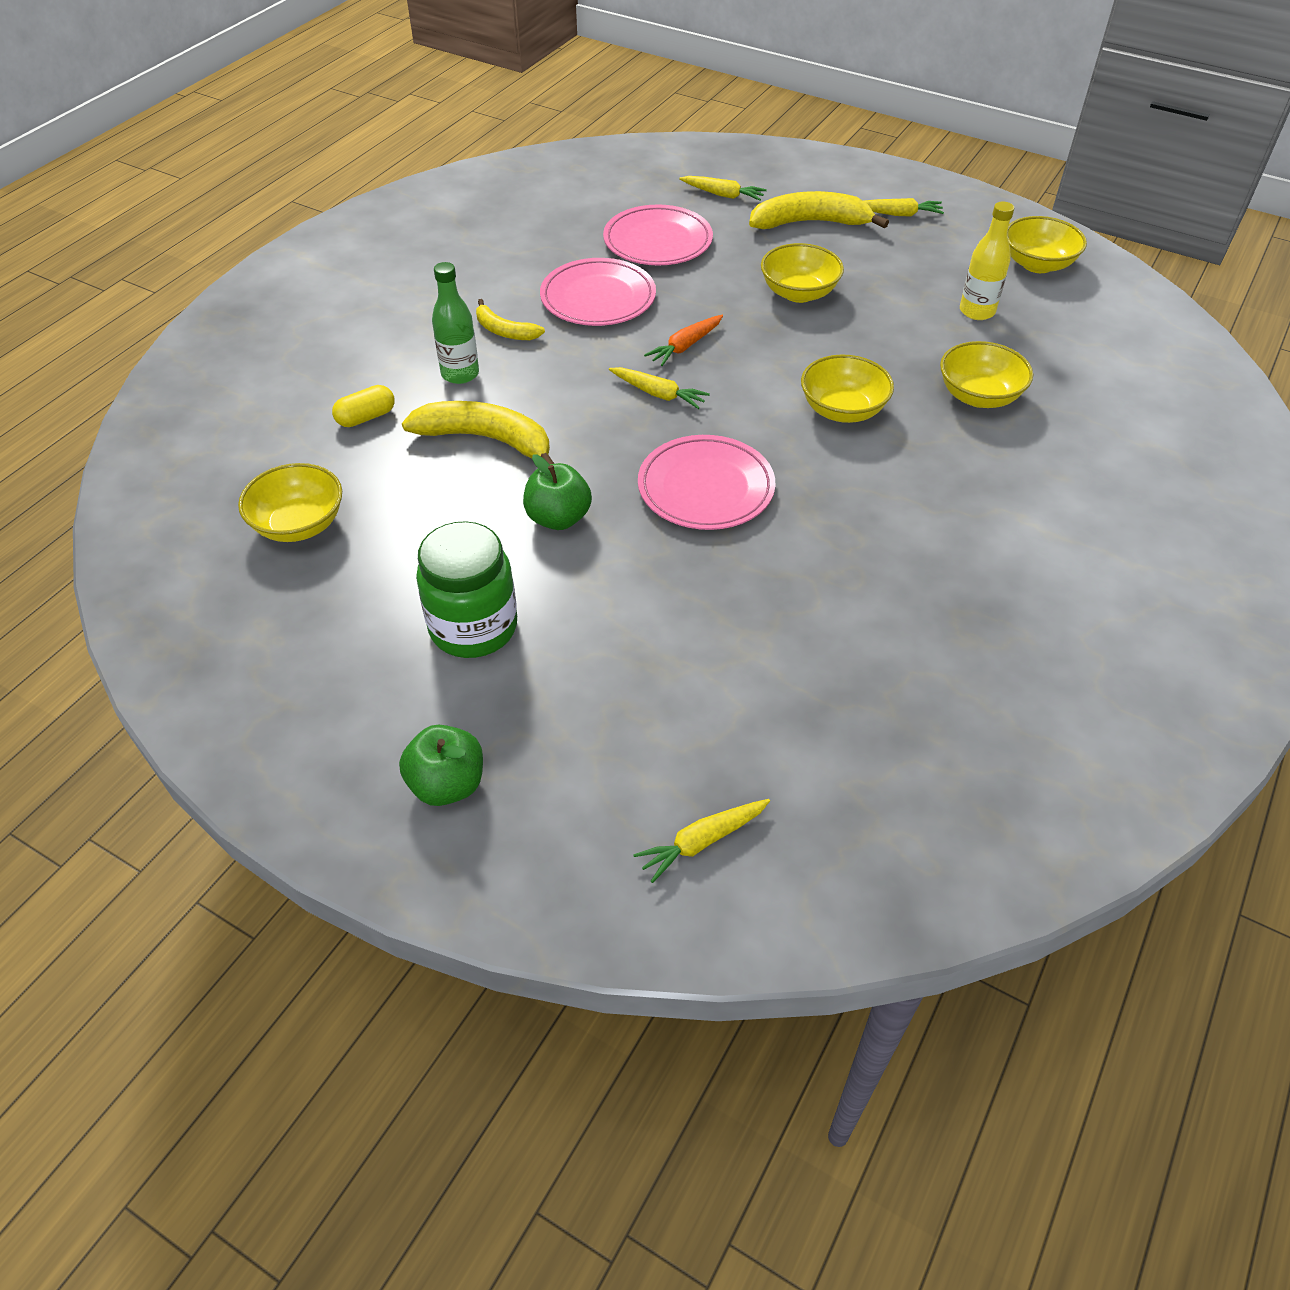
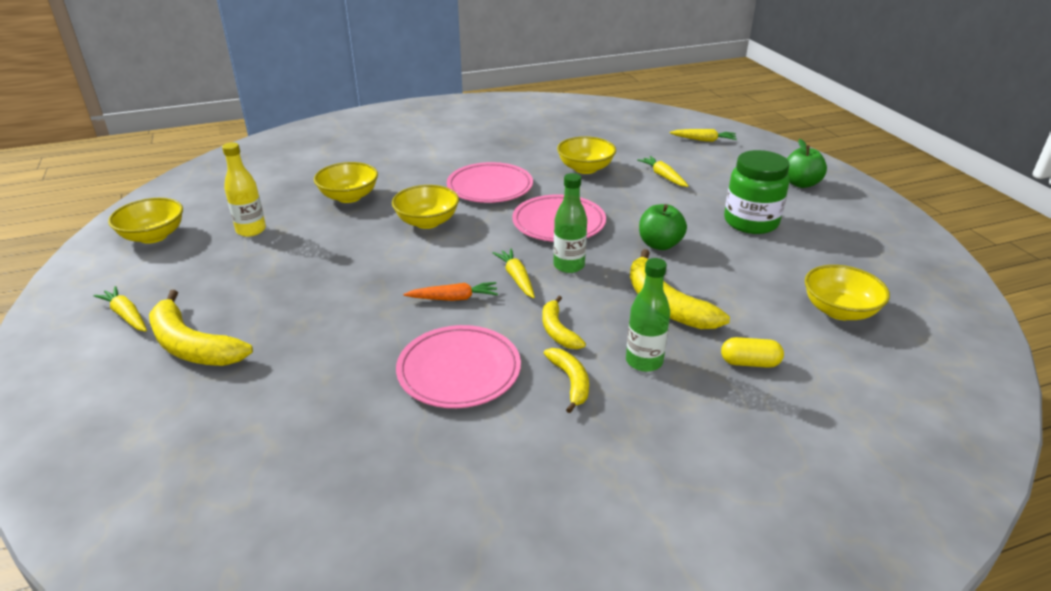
camera: 140 degrees left, 15 degrees down
(559, 364) = (557, 331): none -> yellow banana
(626, 434) = (569, 266): none -> green bottle
(658, 241) = (328, 401): pink plate -> pink plate (490, 187)
(723, 195) = (186, 422): yellow carrot -> yellow carrot (663, 176)
(799, 293) = (317, 295): yellow bowl -> yellow bowl (585, 168)

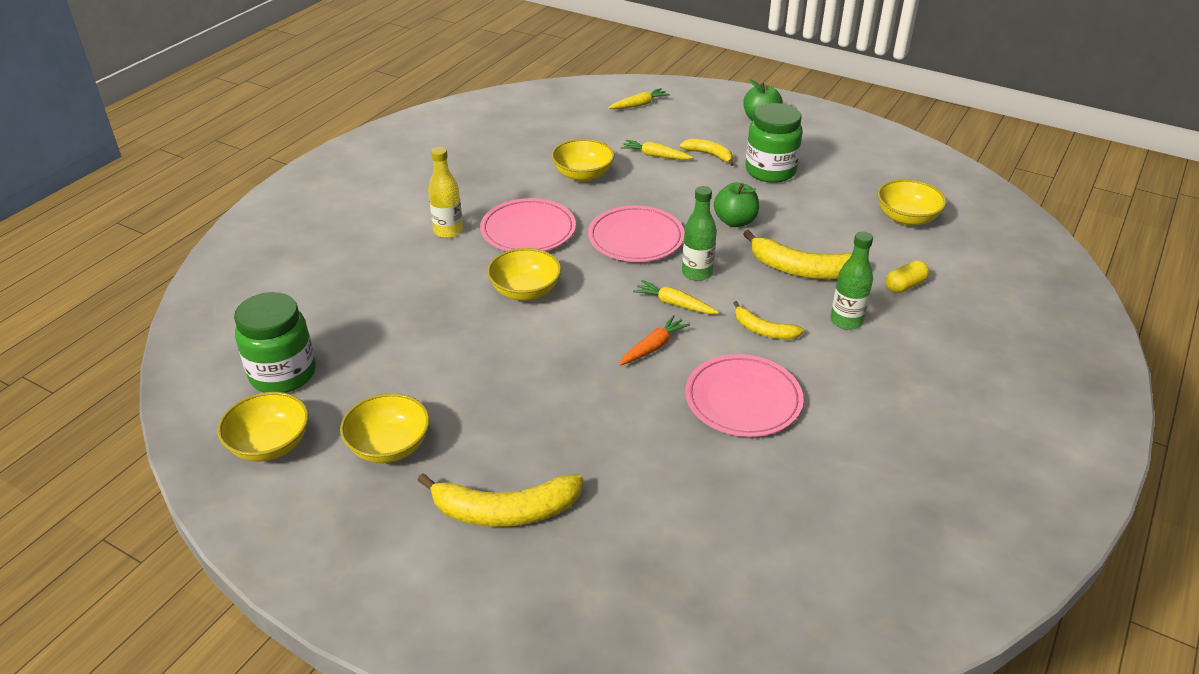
camera: 40 degrees left, 5 degrees up
(126, 315) = (391, 527): yellow carrot -> none
(221, 203) = (283, 374): none -> green jar
(251, 230) = (368, 384): yellow bottle -> yellow bottle (448, 231)
(349, 197) = (410, 302): yellow bowl -> yellow bowl (389, 446)
(571, 382) = (823, 363): yellow banana -> yellow banana (709, 155)

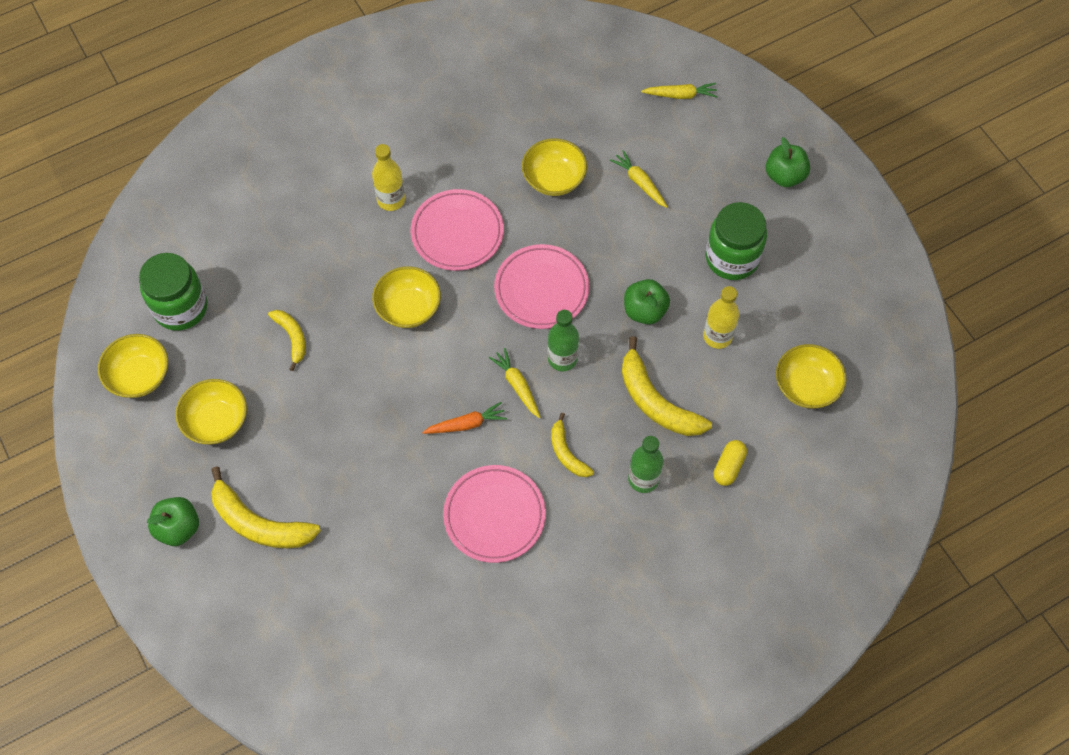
camera: 30 degrees right, 25 degrees up
(411, 557) = (178, 528): none -> green apple
(709, 155) = (692, 206): yellow banana -> yellow banana (292, 338)
(808, 215) = (717, 336): none -> yellow bottle
(905, 286) = (728, 466): yellow capsule -> yellow capsule turned 60 degrees counterclockwise

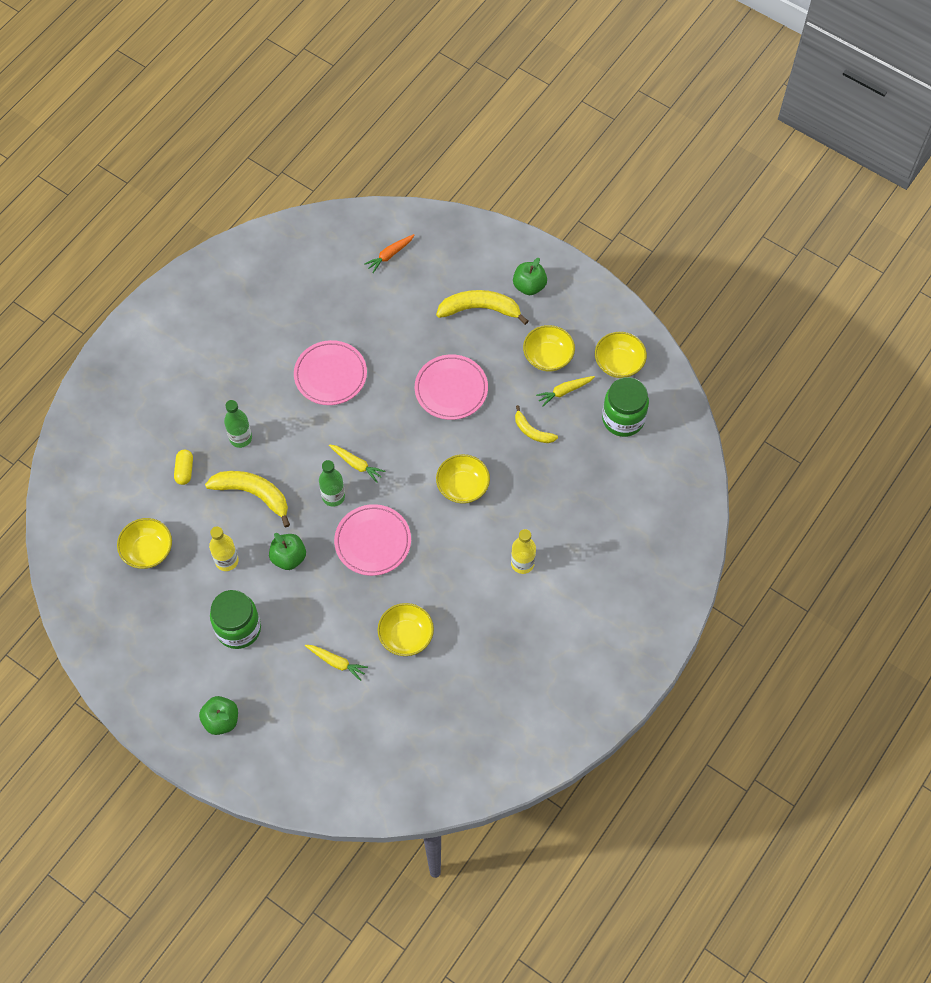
camera: 155 degrees right, 0 degrees up
(457, 233) = (458, 559): pink plate -> pink plate (451, 389)
(466, 424) = (378, 424): orange carrot -> orange carrot (389, 255)
(567, 453) = (300, 434): yellow banana -> none
(680, 95) = (336, 760): yellow carrot -> yellow carrot (564, 391)

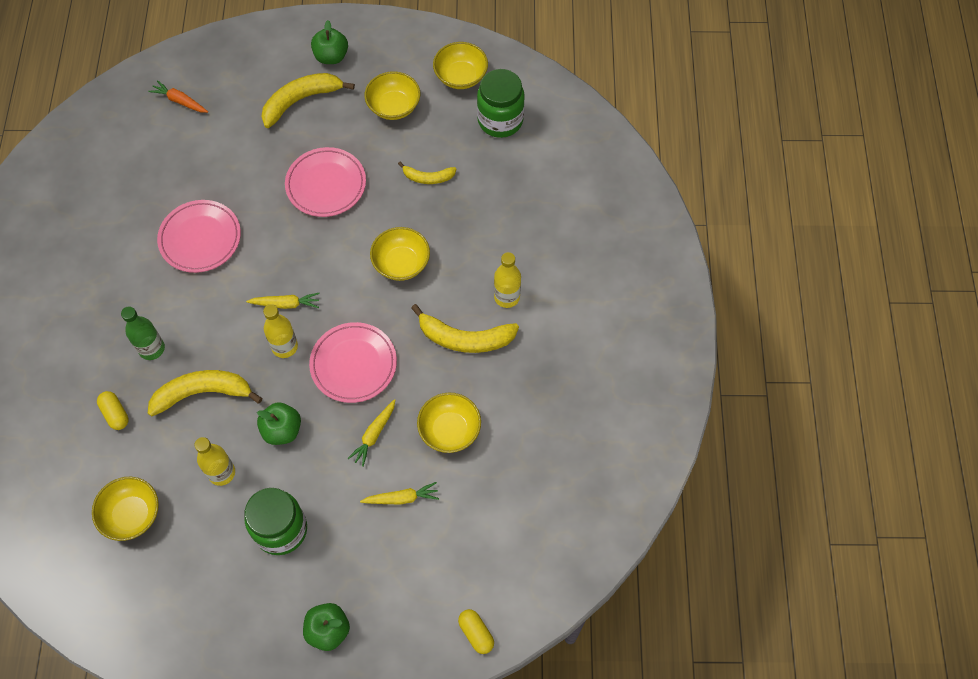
camera: 35 degrees left, 0 degrees up
(318, 792) = (476, 633): none -> yellow capsule
(333, 496) = (285, 347): green bottle -> yellow bottle
(389, 255) = (180, 101): orange carrot -> orange carrot turned 105 degrees clockwise
(467, 575) = (465, 338): none -> yellow banana
(564, 391) = (431, 127): yellow carrot -> yellow carrot (374, 435)

